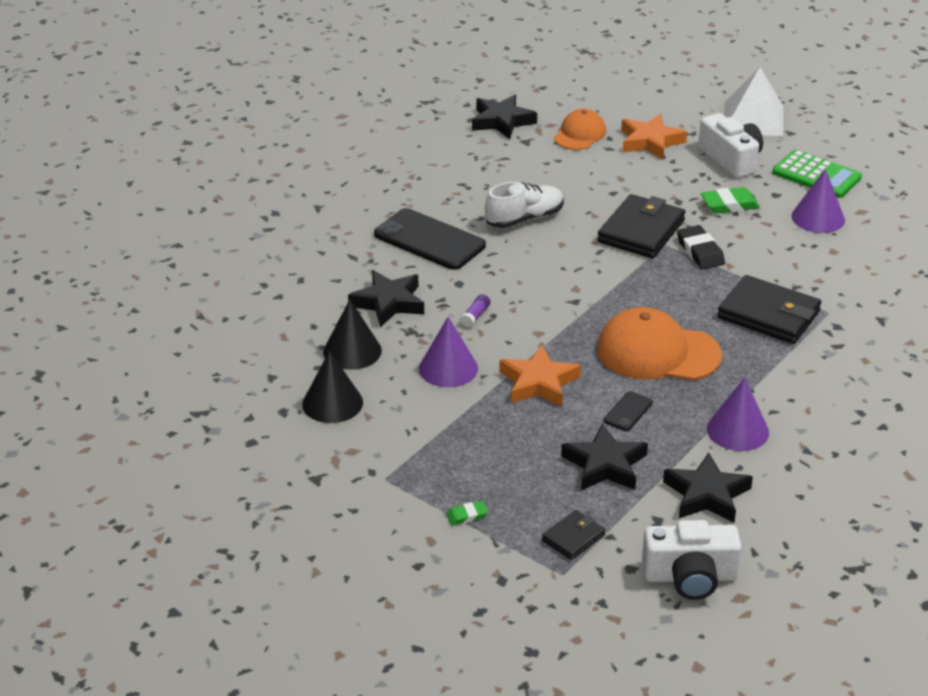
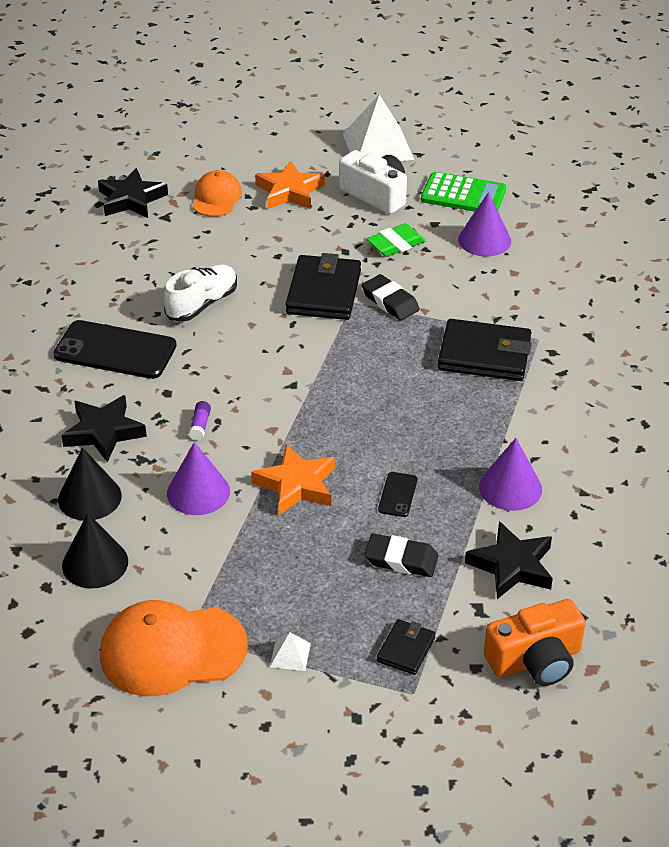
camera: 20 degrees left, 5 degrees up
(467, 516) = (290, 655): green eraser -> white pyramid
(605, 465) = (401, 560): black star -> black eraser
(657, 352) = (398, 422): orange cap -> orange cap (172, 650)
(690, 577) = (535, 660): white camera -> orange camera

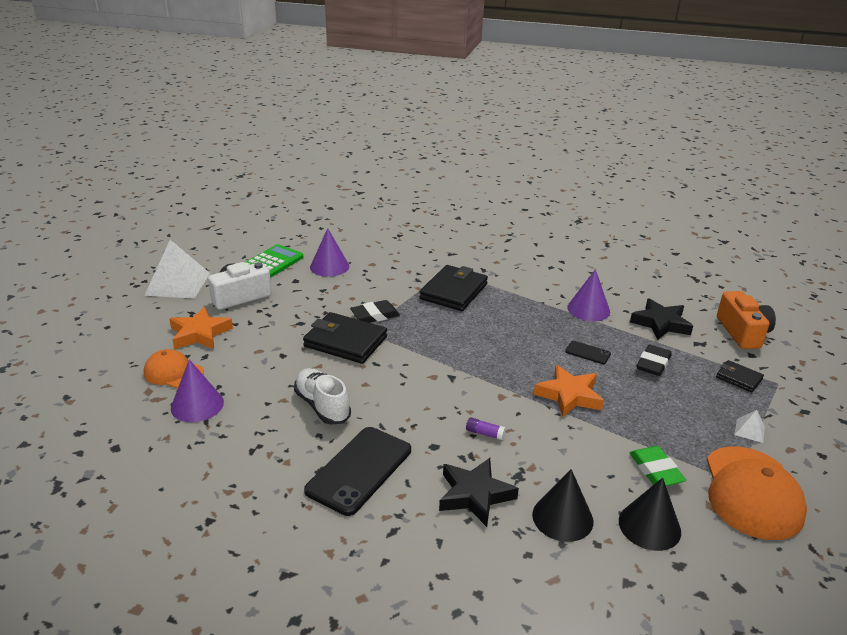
camera: 75 degrees left, 10 degrees down
(131, 199) = (129, 424): black star -> none
(198, 492) = (567, 448): purple cone -> purple cone (197, 405)
(396, 244) = (308, 300): green eraser -> green eraser (655, 470)

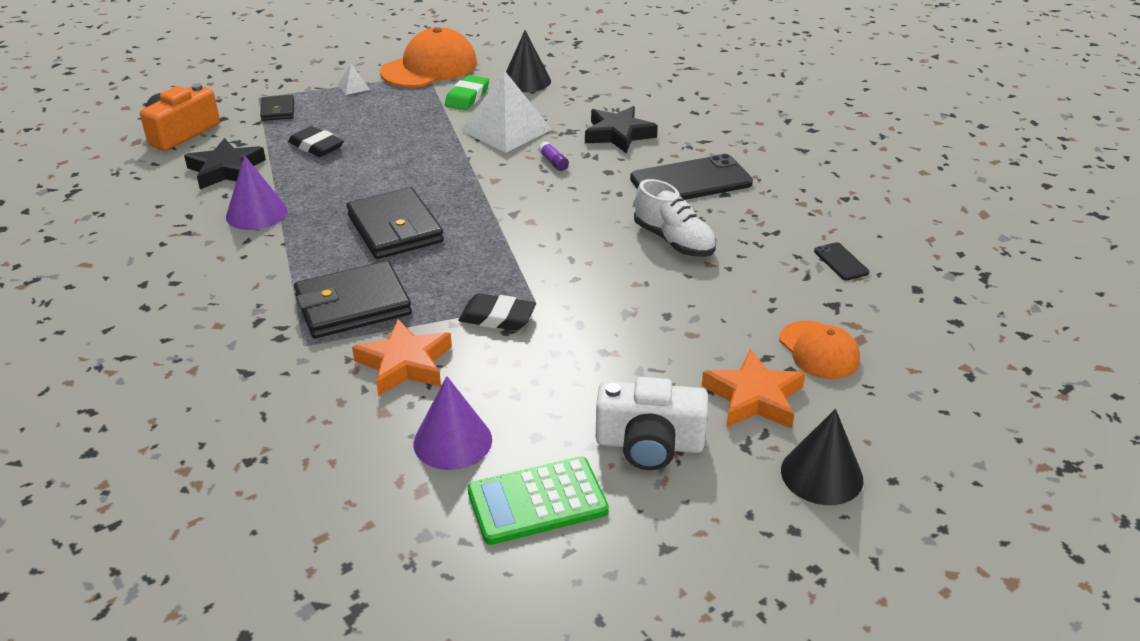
camera: 140 degrees left, 5 degrees up
(177, 284) = (735, 531): white pyramid -> white pyramid (506, 130)
(197, 405) = (808, 297): purple cone -> none
(322, 406) = (674, 241): white shoe -> white shoe turned 45 degrees counterclockwise
(345, 342) = (575, 298): black wallet -> black wallet (395, 229)
(562, 517) = (575, 103): black cone -> black cone (821, 474)
(569, 395) = (436, 157): orange star -> orange star (405, 364)
(587, 353) = (350, 178): black phone -> black phone (841, 262)
(653, 364) = (316, 146): black eraser -> black eraser turned 60 degrees clockwise

